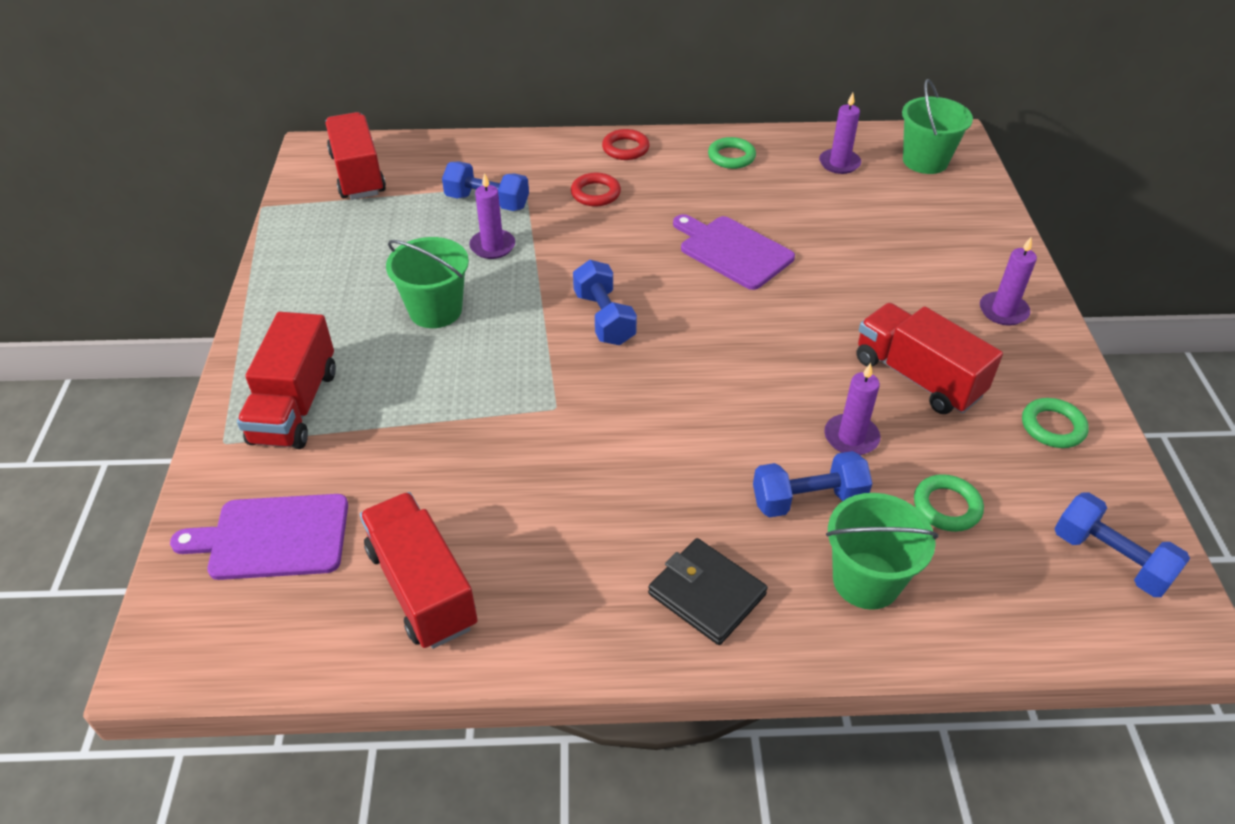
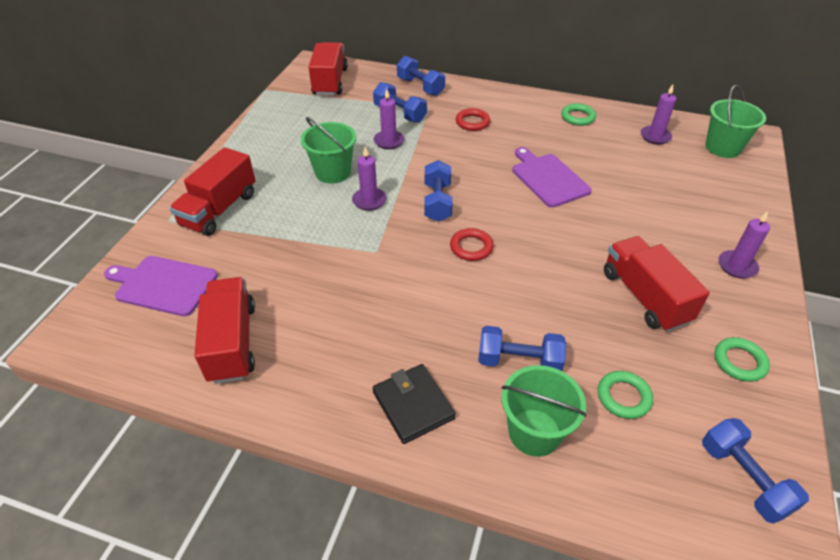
camera: 20 degrees right, 0 degrees up
(496, 155) = (420, 87): none -> blue dumbbell
(625, 148) = (507, 98): red ring -> red ring (471, 247)
(851, 437) = (573, 326): purple candle -> purple candle (369, 201)

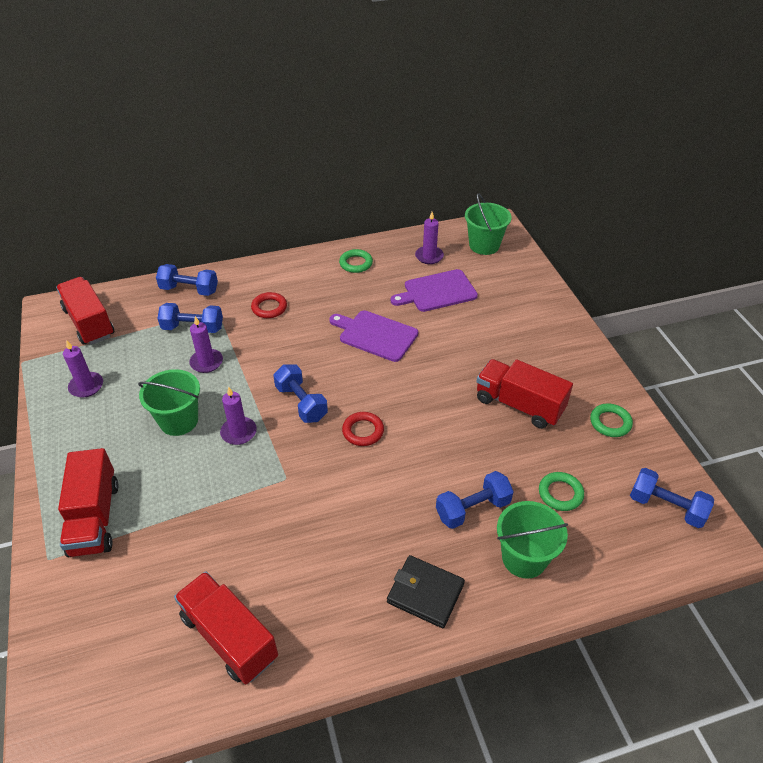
camera: 35 degrees left, 0 degrees up
(163, 285) = (108, 625): purple cutting board -> purple cutting board (437, 291)
(737, 266) = (560, 346): purple candle -> purple candle (86, 386)

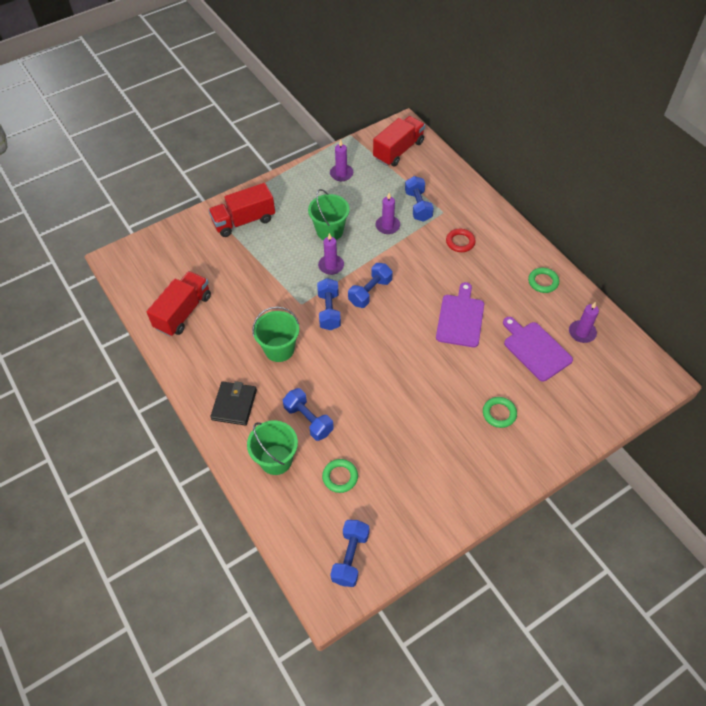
camera: 75 degrees right, 10 degrees up
(189, 290) = (457, 189): blue dumbbell -> blue dumbbell (329, 311)
(363, 431) = (357, 336): red ring -> none
(484, 245) = (623, 373): green bucket -> green bucket (279, 349)
(519, 405) = (422, 435): red truck -> none
(610, 422) = (427, 508): green ring -> green ring (499, 413)

